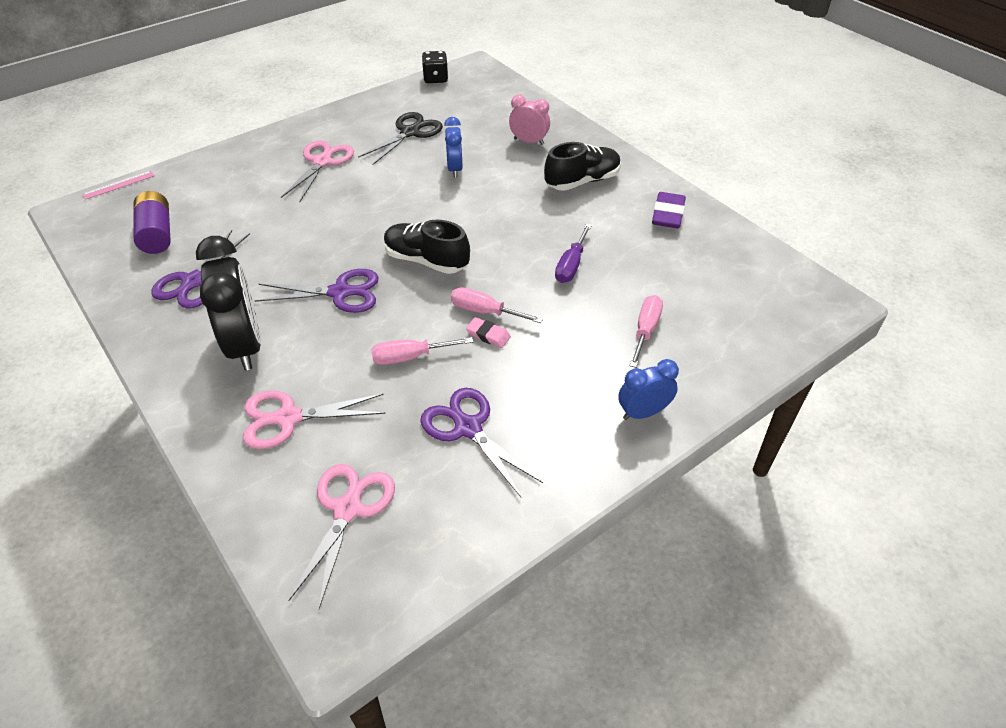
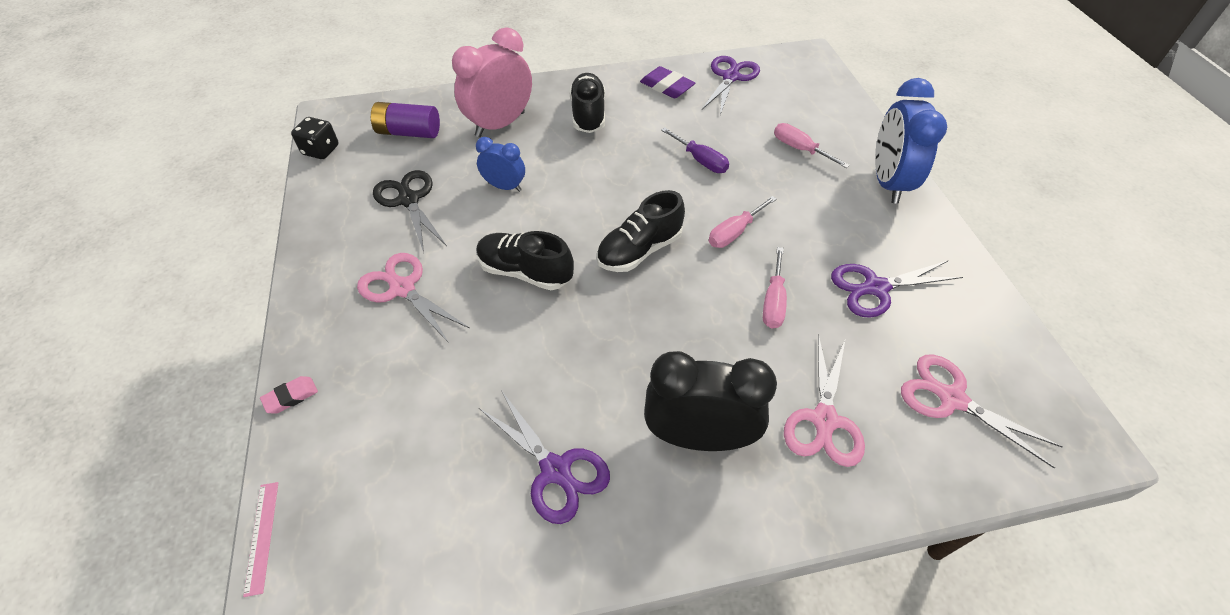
camera: 65 degrees left, 5 degrees up
(157, 234) = (426, 500): purple battery -> purple battery (409, 132)
(340, 292) = (652, 331): purple scissors -> purple scissors (730, 77)
(368, 209) = (525, 272): none -> black shoe
(488, 335) = (766, 240): pink eraser -> pink eraser (291, 397)
(529, 141) = (500, 124): pink clock -> pink clock, size x1.79
(643, 412) = (888, 183): blue clock -> blue clock, size x1.79

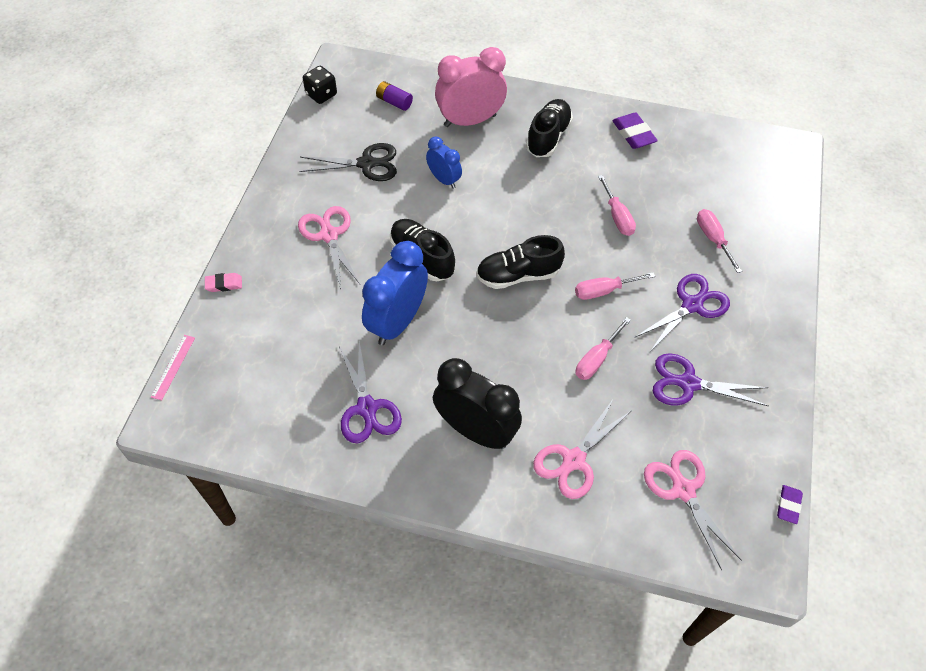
camera: 25 degrees right, 5 degrees up
(409, 132) = (394, 102): purple battery -> purple battery, size x0.65
(409, 200) = (366, 164): black scissors -> black scissors turned 90 degrees clockwise
(700, 160) = (617, 217): purple screwdriver -> pink screwdriver
(730, 77) = (698, 145): purple scissors -> purple scissors (692, 305)
(888, 183) = (770, 300): blue clock -> blue clock (397, 322)
(1054, 367) = (788, 505): none -> purple eraser

